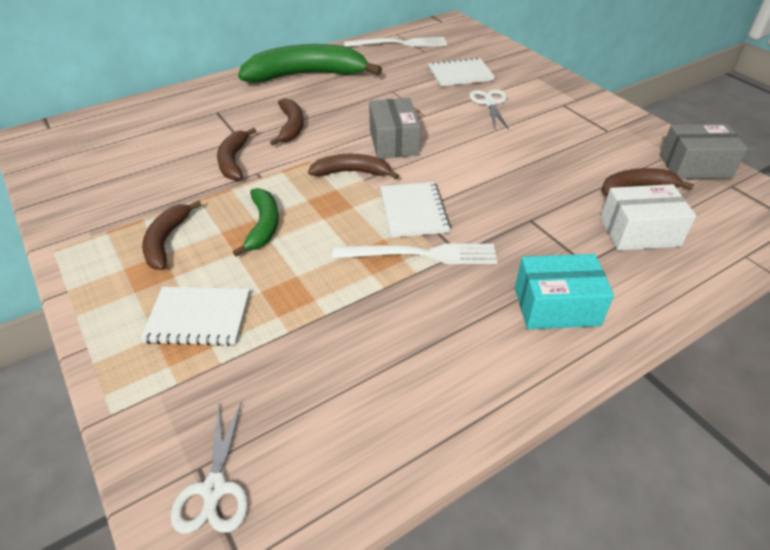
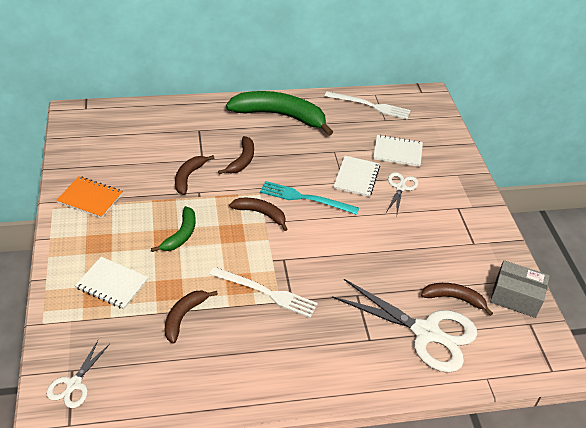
camera: 20 degrees right, 0 degrees up
(107, 222) = (90, 198): none -> orange notebook
(166, 241) = (118, 225): brown banana -> brown banana (184, 316)
(393, 142) = (305, 198): grey box -> turquoise fork
(413, 211) = (282, 259): white notebook -> white notebook (356, 177)
(556, 306) = (326, 361): turquoise box -> none
(639, 232) = (425, 332): white box -> white scissors

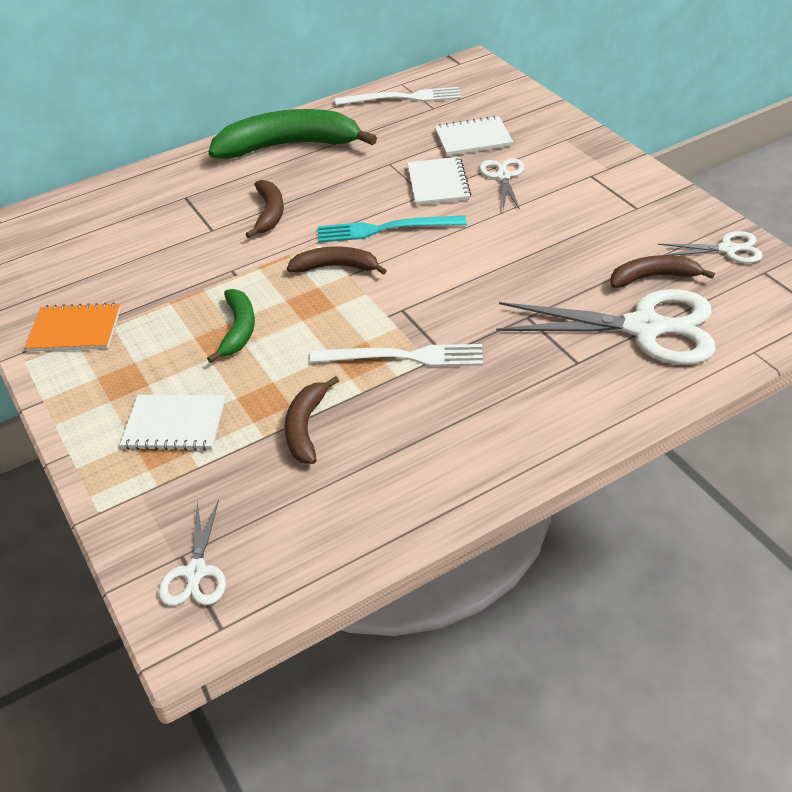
camera: 15 degrees left, 0 degrees up
(188, 177) = (205, 257): brown banana -> none
(515, 297) = (727, 249): grey box -> white scissors

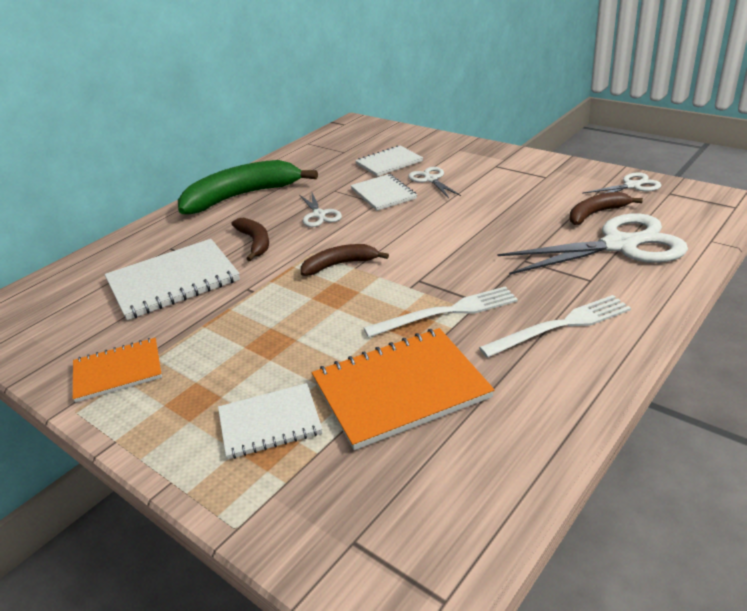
camera: 20 degrees left, 10 degrees down
(168, 240) = (173, 281): none -> white notebook
(196, 572) = (380, 553): white scissors -> white scissors (319, 215)
(238, 330) = (283, 330): green banana -> none
(306, 427) = (400, 389): brown banana -> orange notebook
(385, 229) = (363, 231): turquoise fork -> none
(403, 98) = (316, 150): white fork -> white fork (561, 325)

